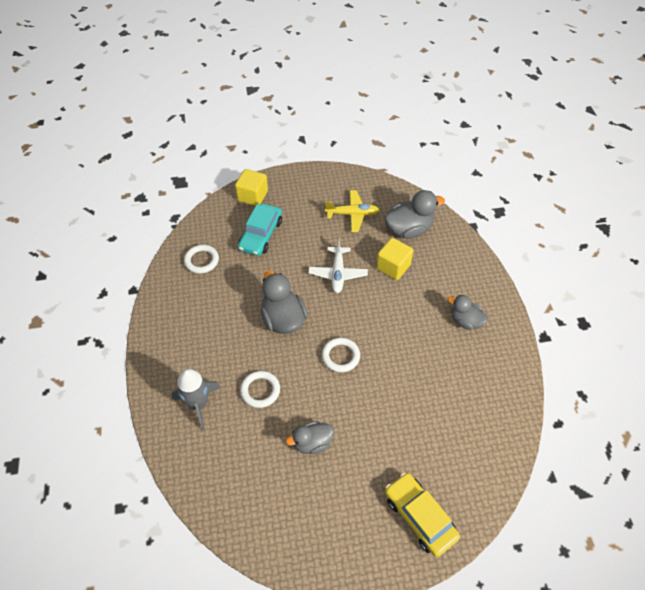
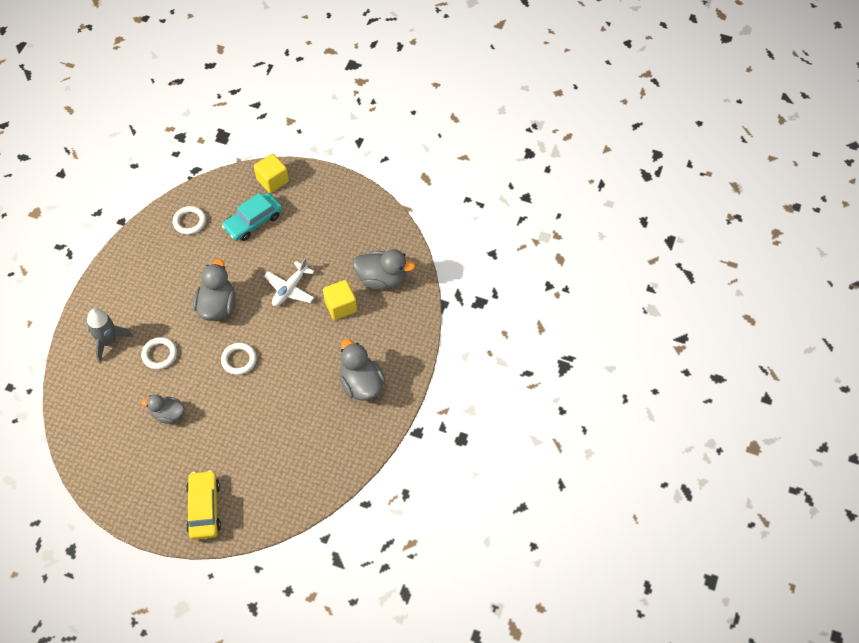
camera: 30 degrees right, 5 degrees up
(352, 214) = (344, 240): yellow plane -> none
(465, 321) = (361, 384): grey duck -> grey duck, size x1.57

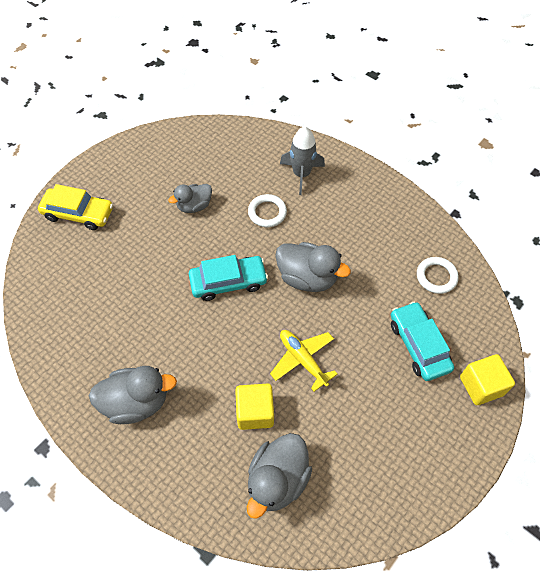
camera: 110 degrees right, 0 degrees up
(168, 414) = (194, 206): grey duck -> grey duck turned 150 degrees counterclockwise
(239, 360) = (228, 282): white ring -> turquoise car
(290, 289) = (303, 360): white plane -> yellow plane

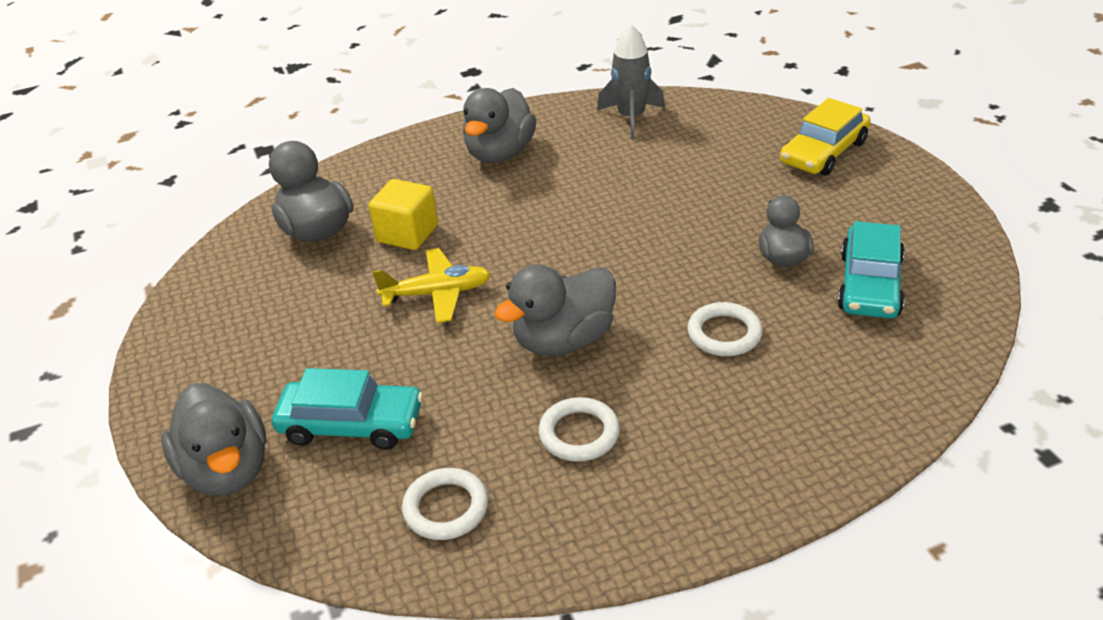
camera: 120 degrees right, 20 degrees down
(228, 282) = (614, 258): turquoise car -> turquoise car (869, 284)
(301, 174) = (795, 406): grey rocket -> grey rocket (631, 118)
(364, 245) = (579, 433): none -> white ring
(481, 386) = (227, 470): yellow cube -> grey duck

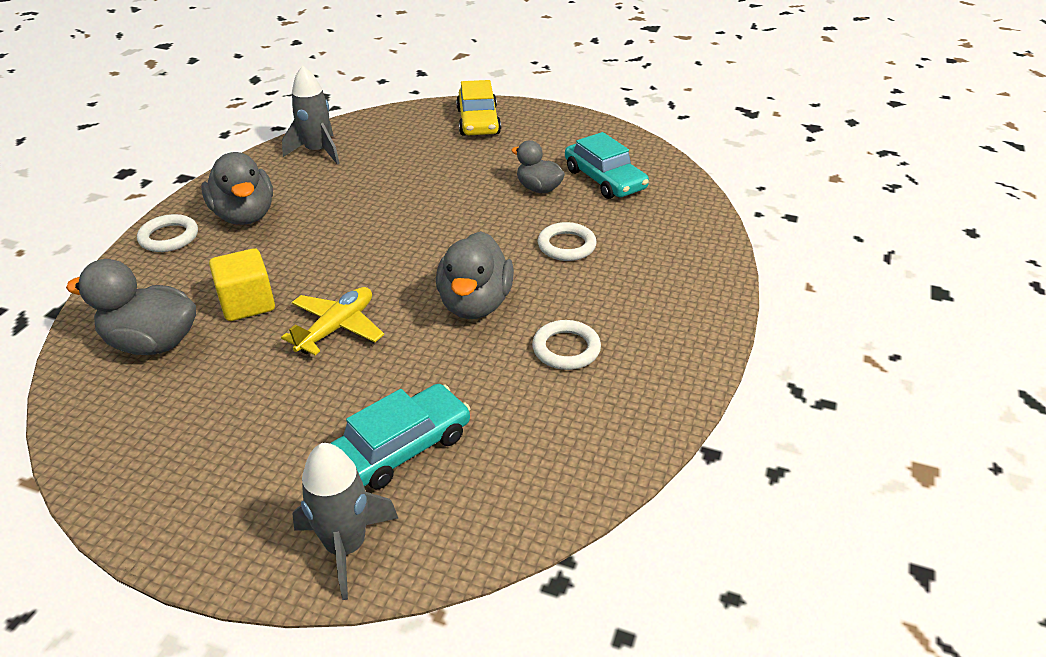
camera: 50 degrees left, 0 degrees up
(227, 470) = (346, 546): grey duck -> grey rocket
(446, 508) = (550, 446): white ring -> white ring (169, 237)

